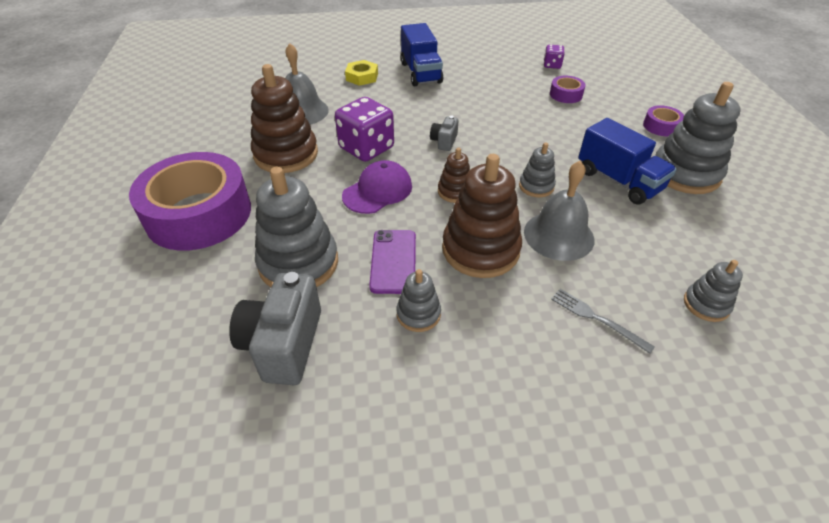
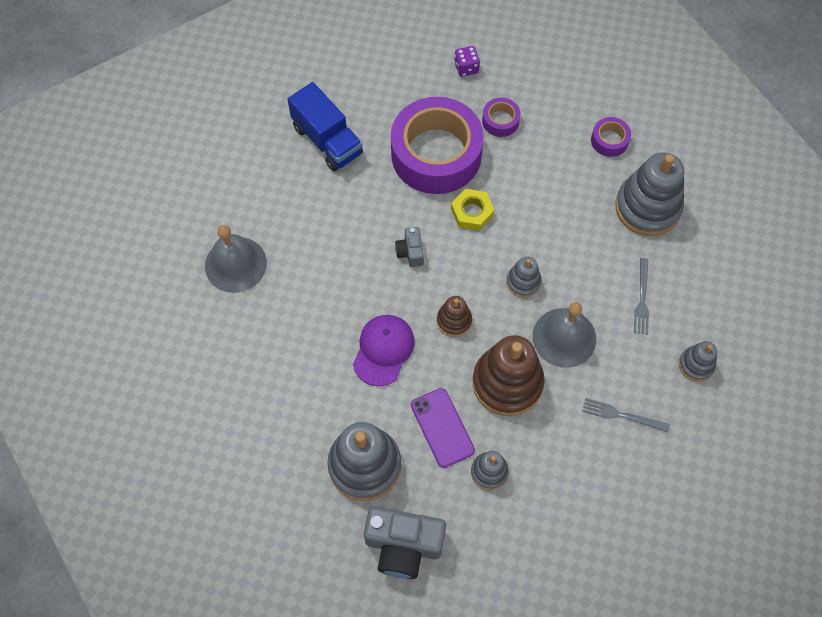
camera: 25 degrees left, 20 degrees up
(199, 214) = (236, 451): purple tape -> purple tape (436, 154)
(283, 344) = (403, 546): grey camera -> grey camera turned 60 degrees counterclockwise
(286, 154) = (264, 338): brown stacking toy -> none
(362, 77) = (264, 175): yellow nut -> yellow nut (472, 212)
(366, 148) = (339, 294): purple dice -> none
(618, 181) = (592, 243): blue truck -> none
(657, 232) = (642, 299): none -> grey fork

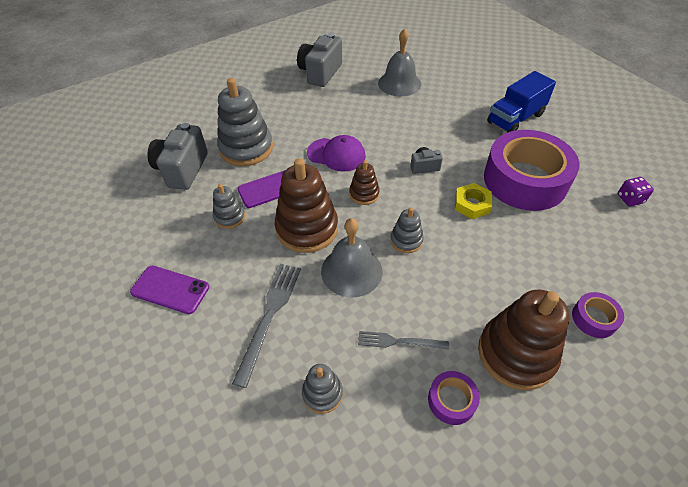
camera: 90 degrees right, 15 degrees down
(194, 371) = (320, 73): none -> grey camera
(500, 121) = (579, 224): purple tape -> purple tape (451, 400)
(594, 522) = (170, 289): none -> purple phone
(622, 415) = (269, 316): grey fork -> grey fork, size x1.60
(647, 207) = (516, 354): grey stacking toy -> brown stacking toy

